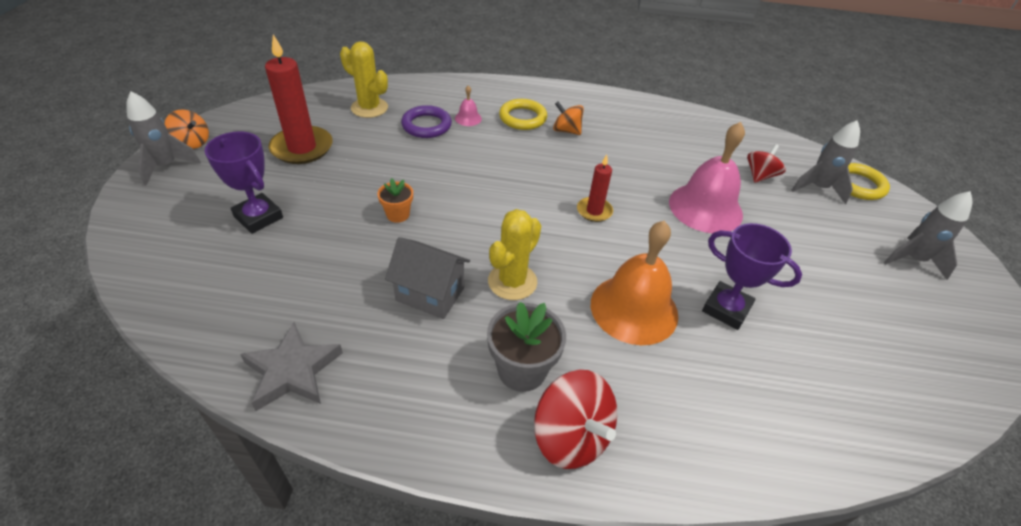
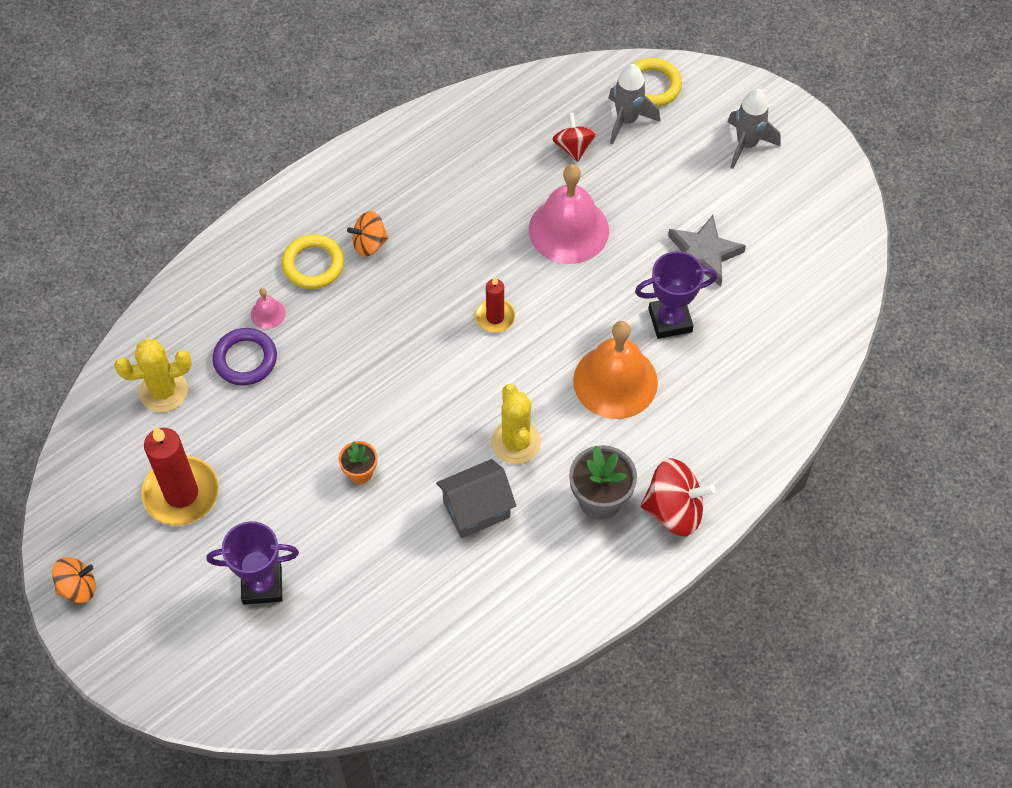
camera: 45 degrees left, 15 degrees up
(166, 166) = (103, 628): grey rocket -> none
(292, 371) = (470, 647): grey star -> grey star (703, 254)

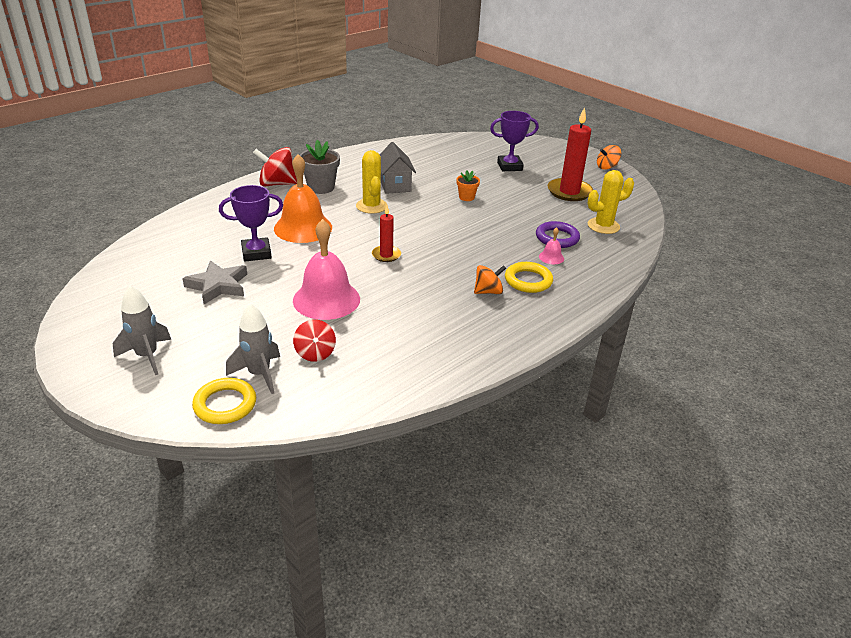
camera: 175 degrees right, 25 degrees down
(476, 509) = (395, 185): grey house -> grey house turned 75 degrees counterclockwise

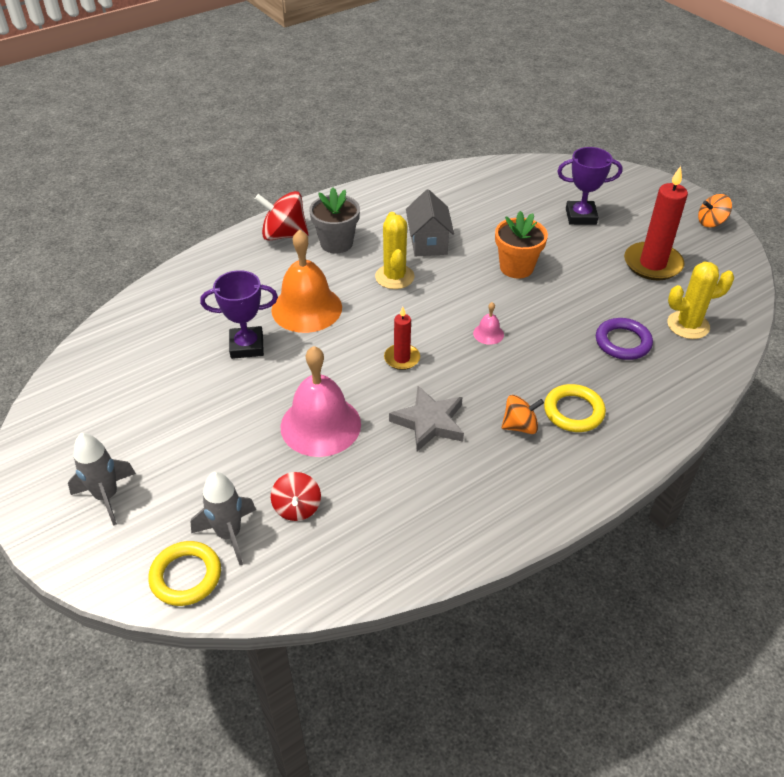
camera: 10 degrees right, 10 degrees up
(218, 286) = (197, 395): grey star -> grey star (429, 422)
(466, 197) = (516, 267): orange flower pot -> orange flower pot, size x1.71
(551, 257) = (610, 374): pink bell -> pink bell (488, 333)

